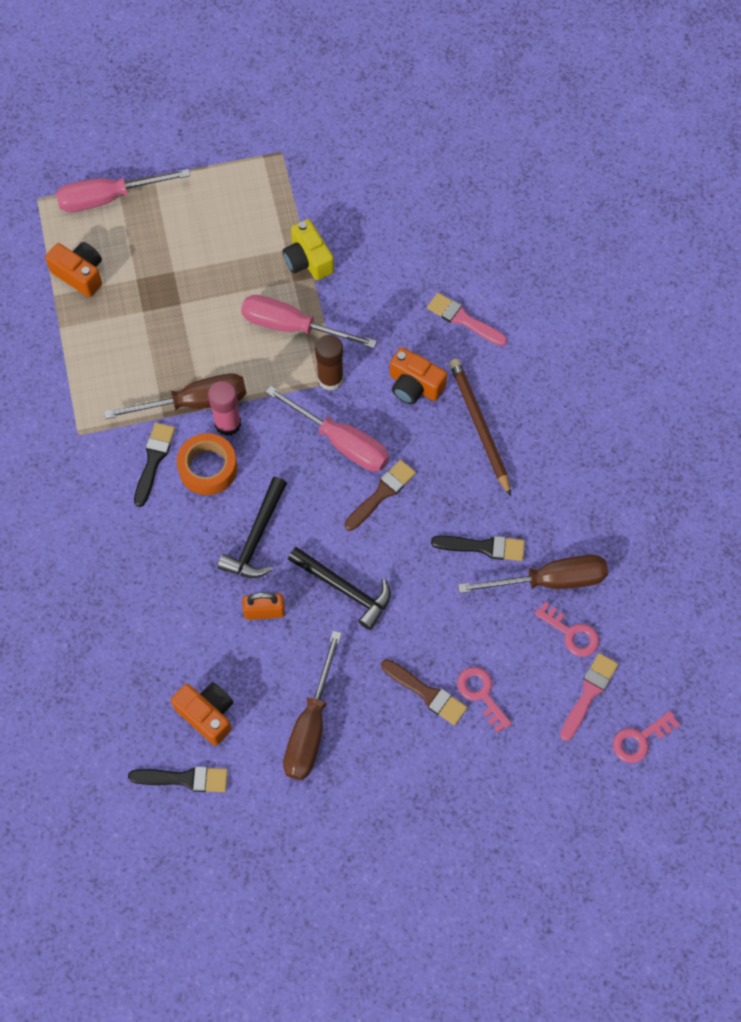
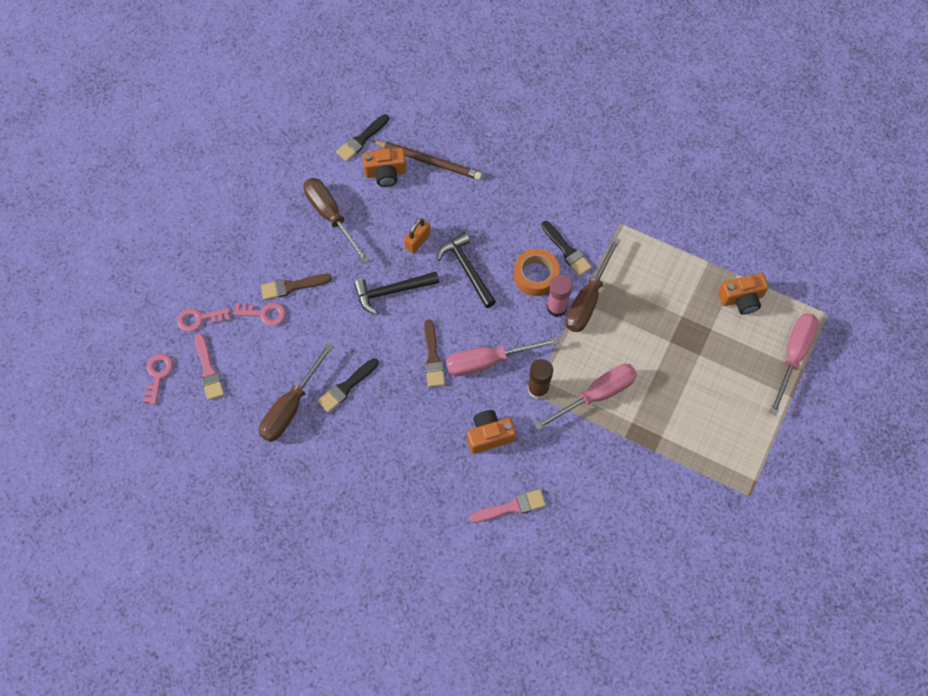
camera: 130 degrees right, 0 degrees up
(308, 260) = (641, 444): yellow camera -> none
(479, 426) = (426, 451): brown pencil -> brown pencil (428, 161)
(571, 633) = (250, 391): pink key -> pink key (199, 319)

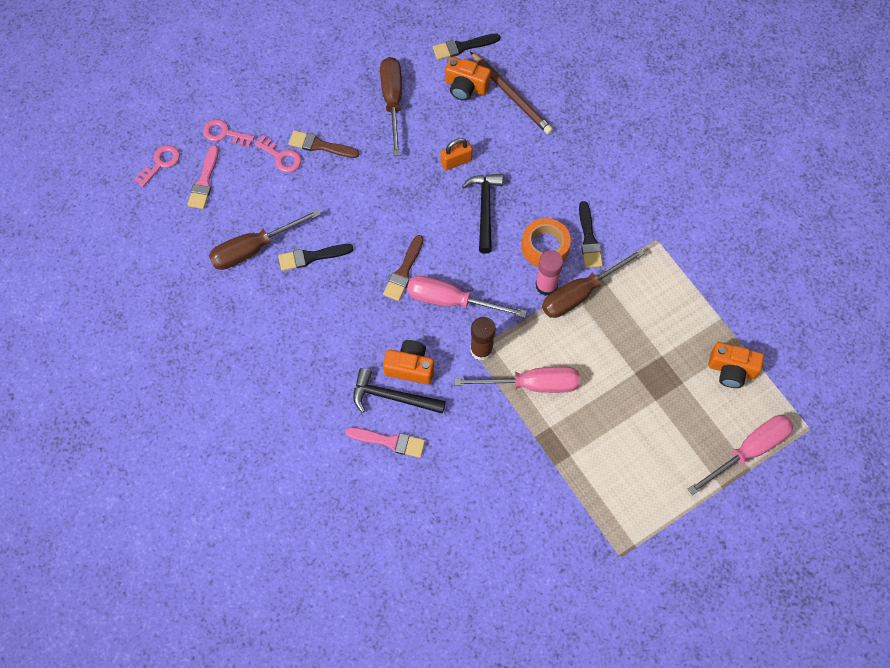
camera: 30 degrees right, 0 degrees up
(391, 291) = (404, 194): black hammer -> black hammer (392, 397)

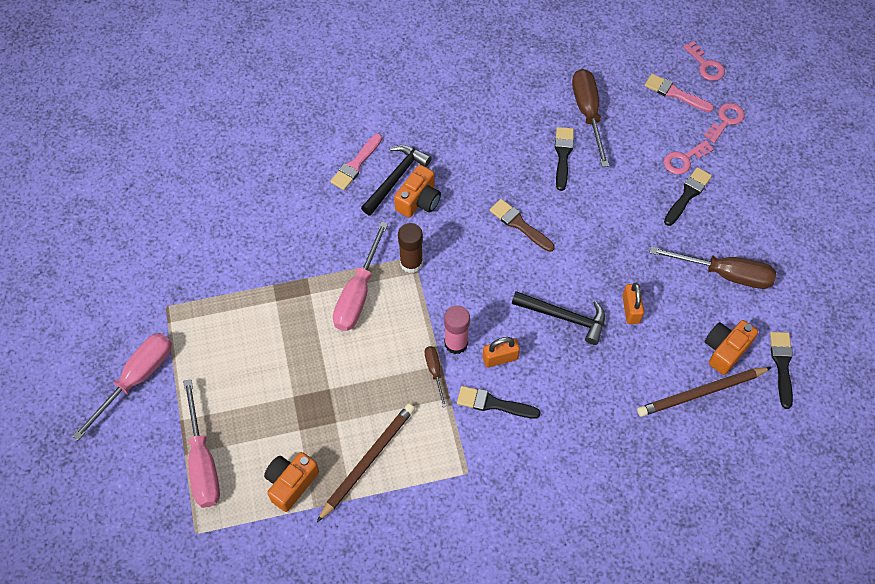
camera: 110 degrees right, 5 degrees down
(320, 145) = (687, 195): brown brush -> black brush
(451, 301) = (472, 254): pink screwdriver -> pink screwdriver (136, 379)
(545, 247) = (500, 358): orange tape -> orange padlock
(580, 293) = (434, 372): brown screwdriver -> brown screwdriver, size x0.50
(683, 317) = (367, 461): none -> brown pencil

